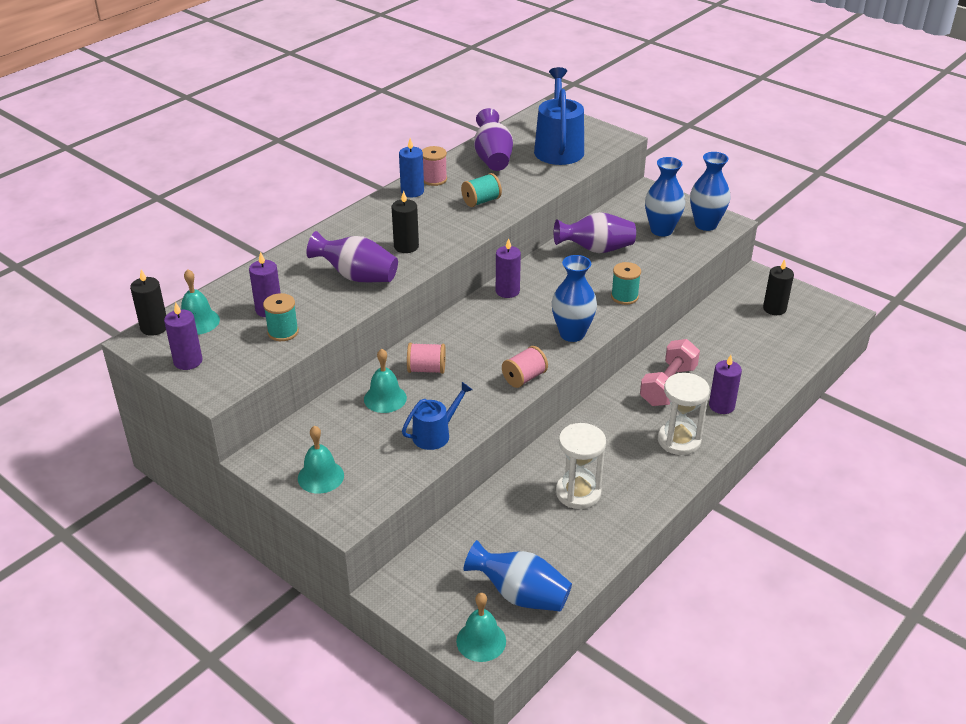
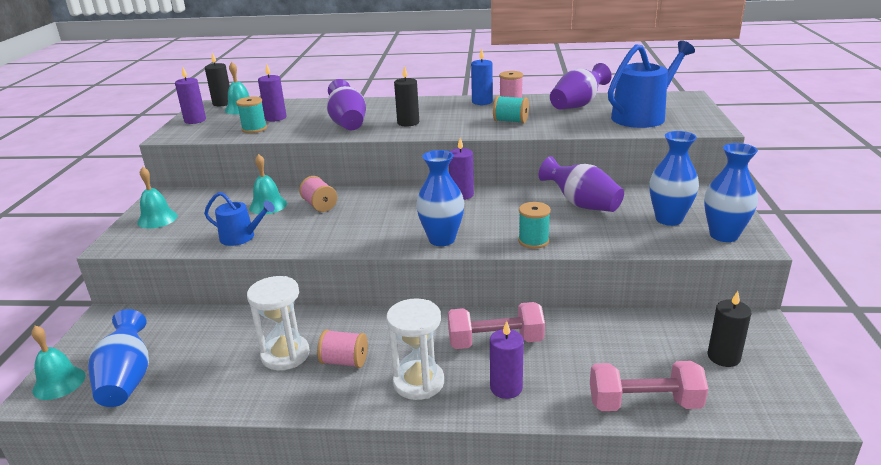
camera: 55 degrees right, 10 degrees down
(524, 378) = (353, 243): pink spool -> pink spool (344, 361)
(786, 362) = (644, 403): none -> pink dumbbell

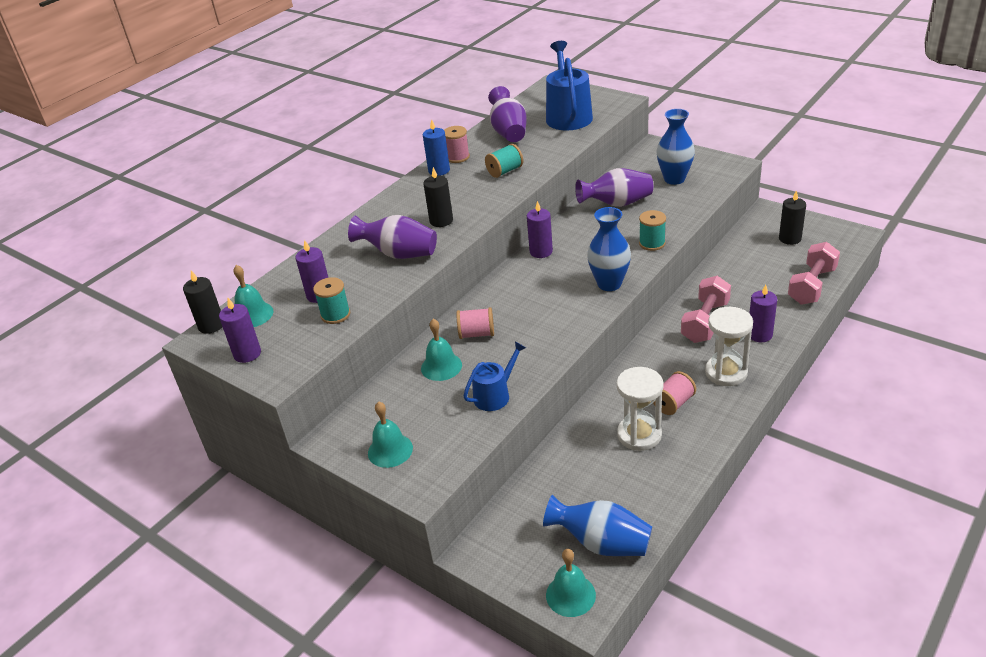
camera: 55 degrees left, 10 degrees up
(723, 235) = (714, 169): blue vase -> none

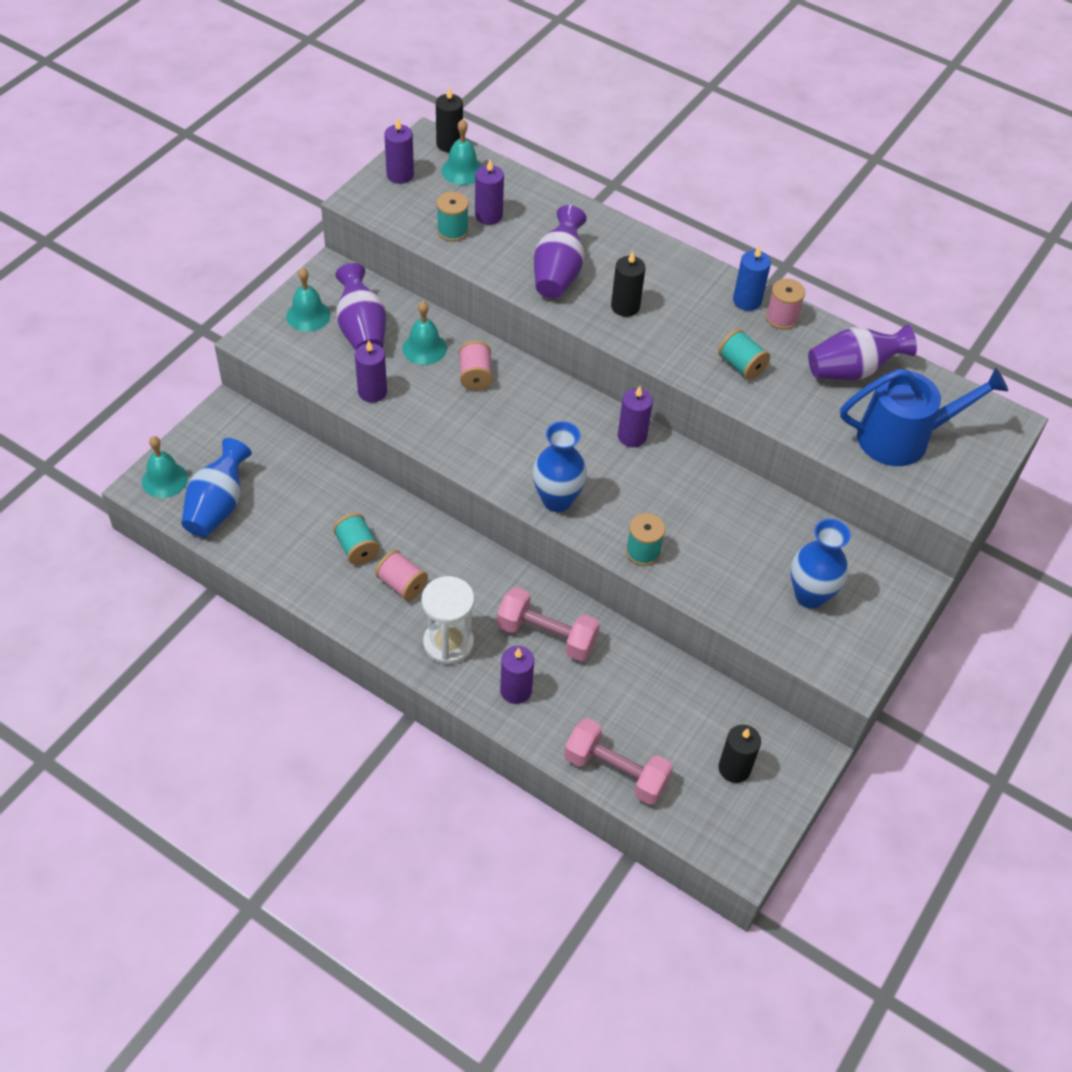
camera: 80 degrees right, 15 degrees up
(495, 395) = (372, 392): blue watering can -> purple candle
(617, 204) = (743, 522): purple vase -> purple vase (361, 330)
(639, 435) = (357, 548): white hourglass -> turquoise spool

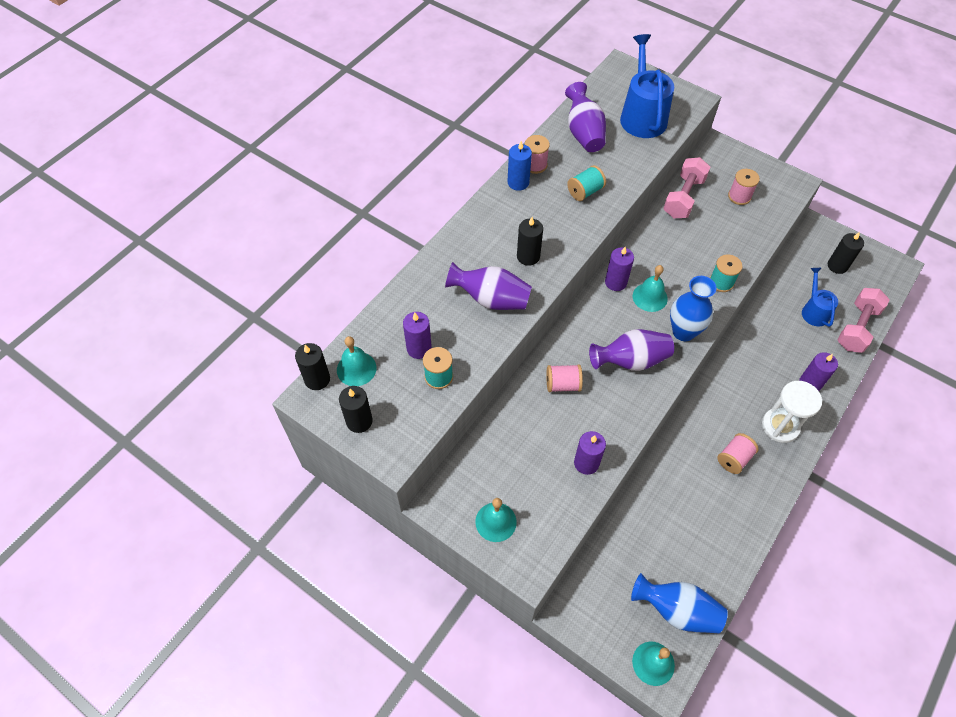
camera: 85 degrees left, 5 degrees up
(357, 548) = (705, 492): turquoise spool -> none
(361, 330) = (512, 474): purple vase -> purple vase (631, 361)
(400, 175) = (359, 421): purple candle -> black candle
(424, 348) = (533, 423): turquoise bell -> turquoise bell (650, 297)
(546, 635) = (760, 363): pink dumbbell -> pink dumbbell (683, 198)
(642, 719) = (814, 311): none -> blue watering can
(810, 595) = (739, 196): blue vase -> pink spool

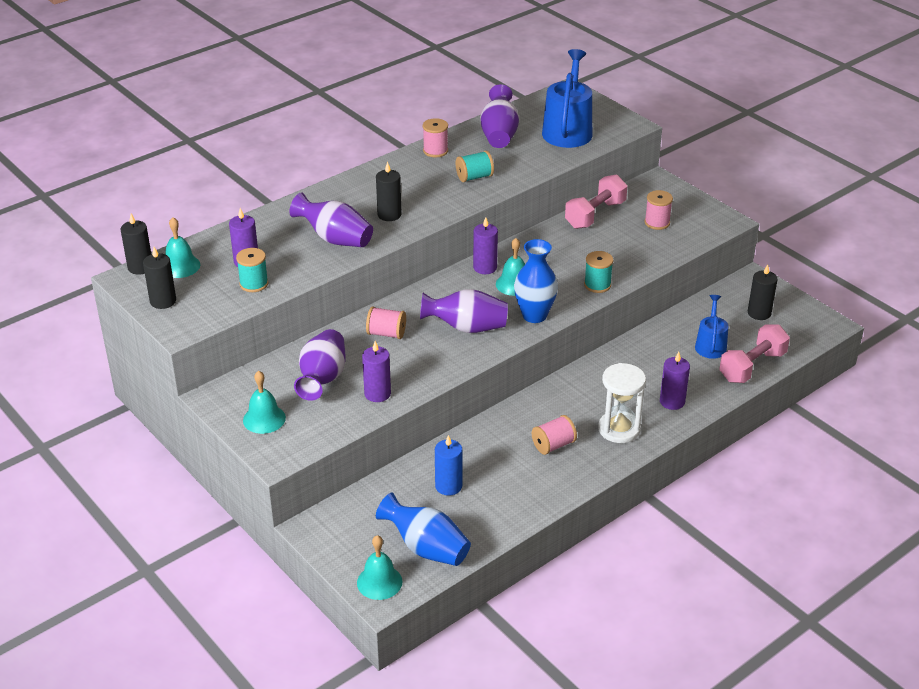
camera: 15 degrees right, 20 degrees down
(518, 182) = (411, 161): blue candle -> blue candle (448, 486)
(528, 456) = (322, 379): none -> purple vase

